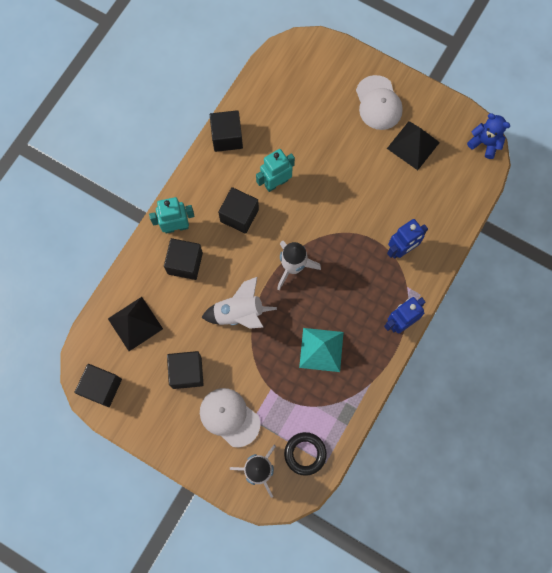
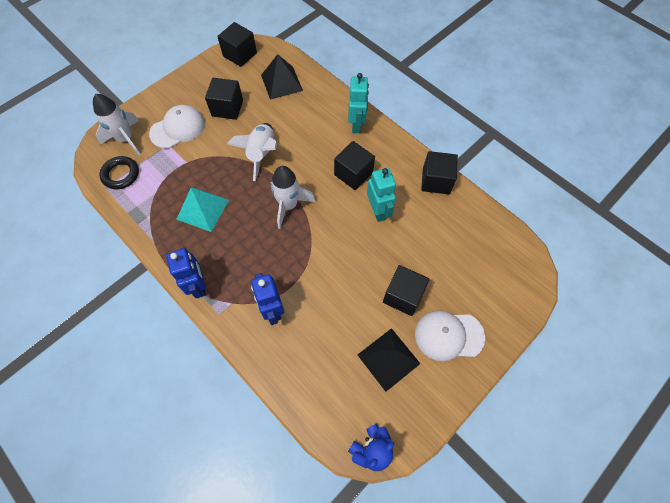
camera: 105 degrees right, 10 degrees down
(185, 263) = (321, 124): black cube -> black cube (403, 296)

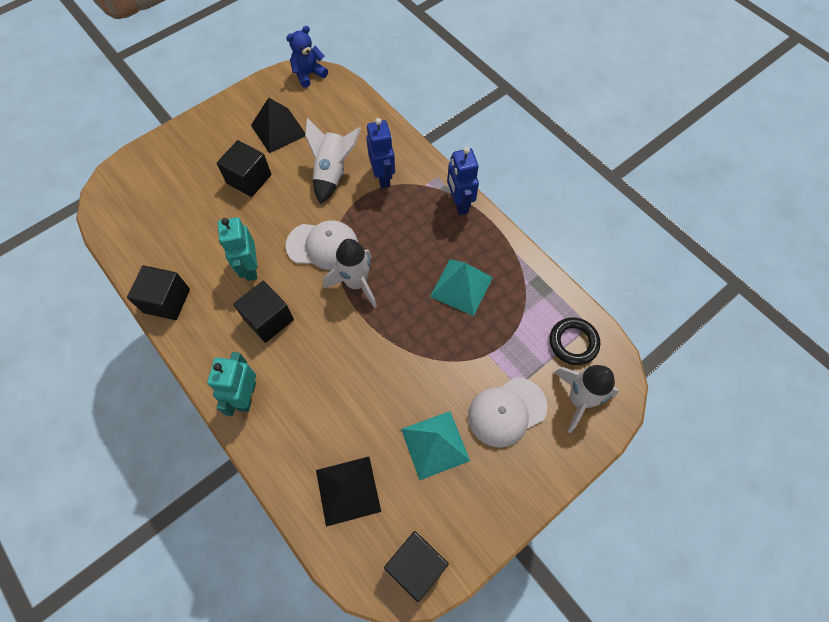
camera: 175 degrees left, 0 degrees up
(227, 108) = (435, 444): black cube -> turquoise pyramid
(262, 154) = (386, 359): white rocket -> white rocket (332, 172)
(448, 335) = (216, 143): white cap -> white cap (323, 246)

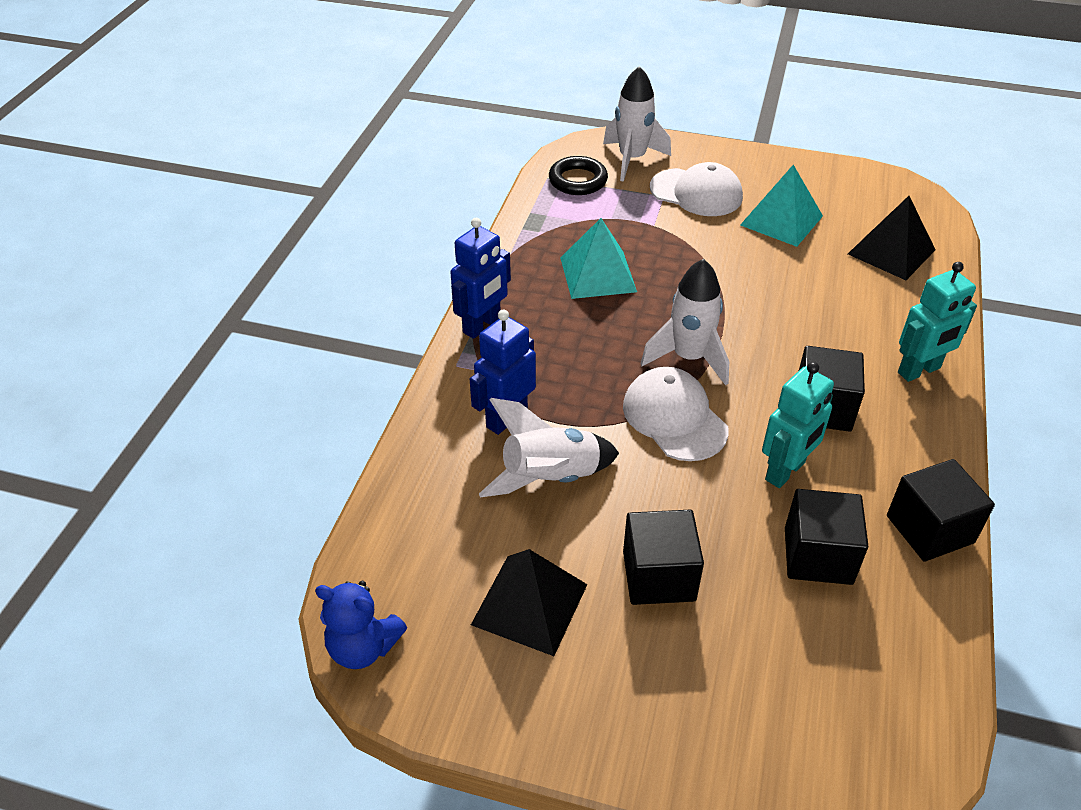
camera: 125 degrees left, 20 degrees down
(416, 565) = (885, 189): black cube -> black cube (818, 556)

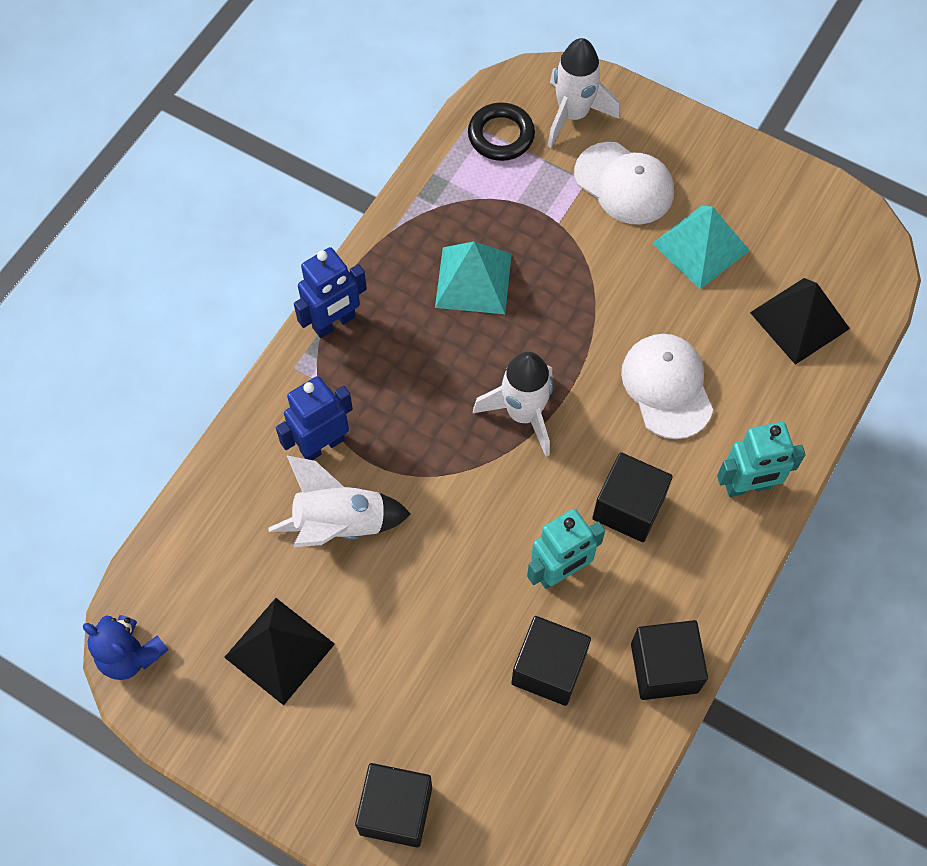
camera: 15 degrees right, 20 degrees up
(659, 576) = (399, 652): black cube -> black cube (396, 810)
(674, 418) = (480, 483): white cap -> white cap (667, 387)

